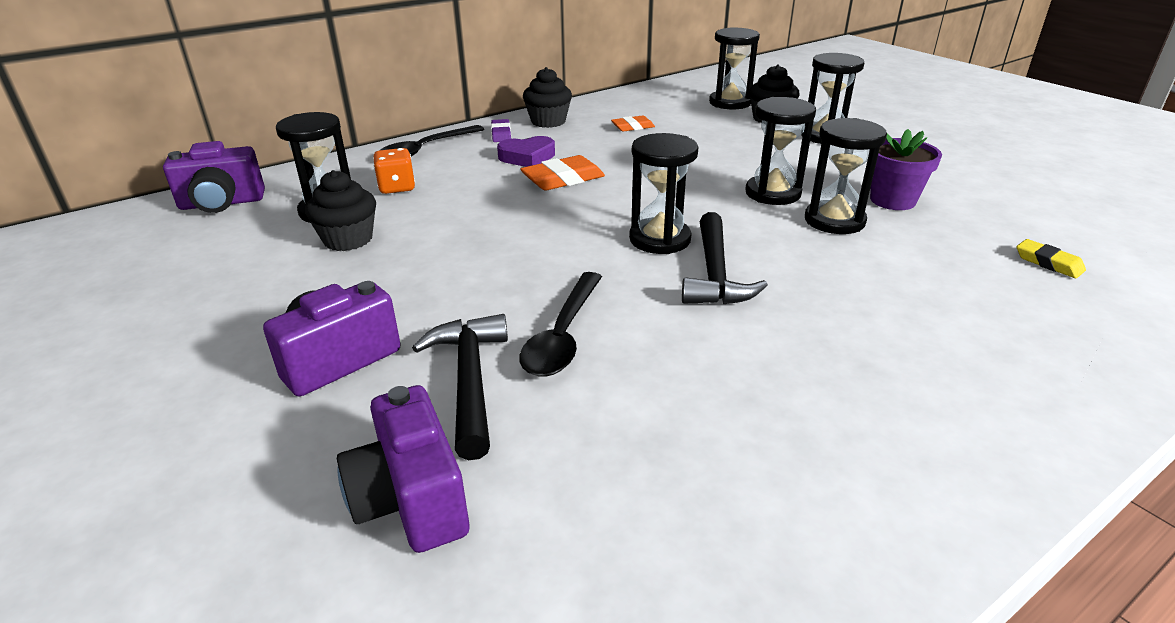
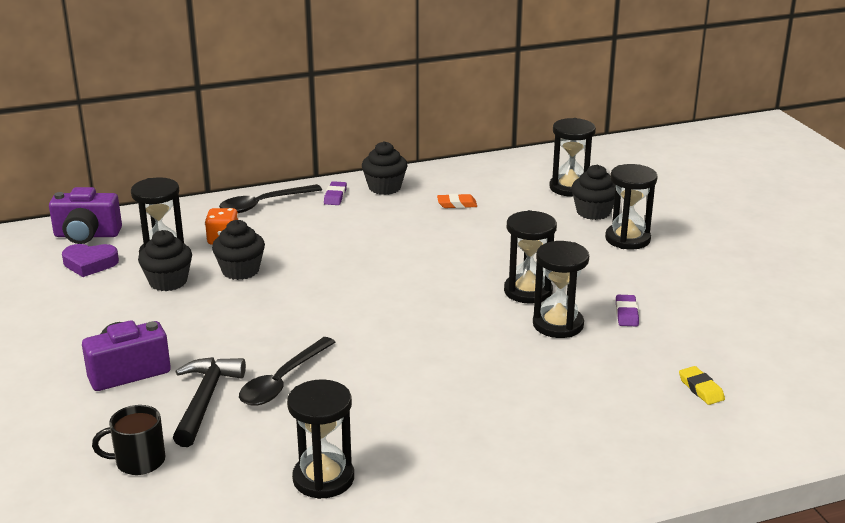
camera: 15 degrees right, 5 degrees down
(411, 500) = (139, 461): purple camera -> black mug
(434, 216) = (240, 270): none -> black cupcake
(527, 157) = (344, 224): purple heart -> purple heart (90, 264)
(563, 179) = (360, 251): orange eraser -> none
(660, 239) = (402, 318): black hourglass -> black hourglass (323, 478)
(715, 274) = (424, 354): black hammer -> none
(892, 200) = (626, 314): purple flower pot -> purple eraser

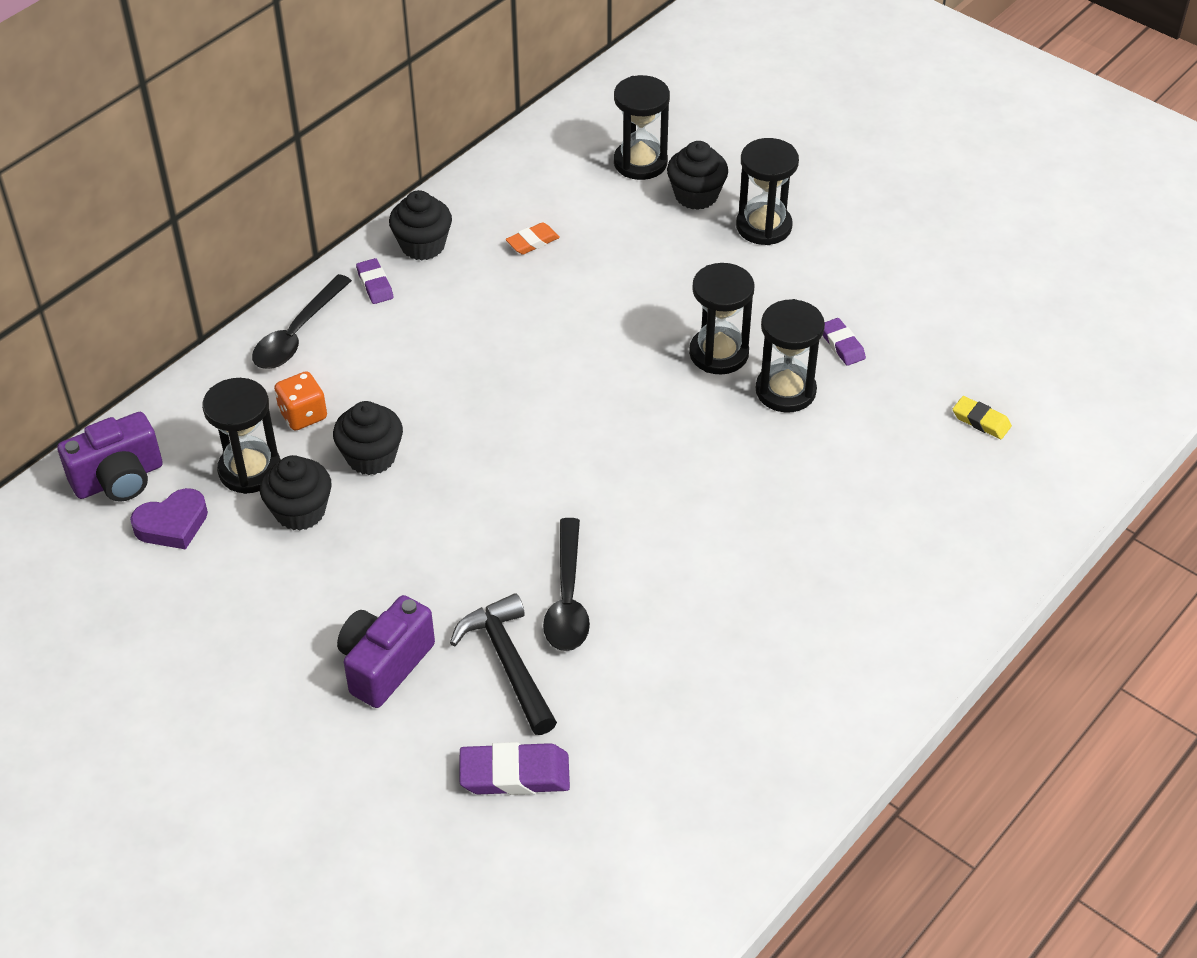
camera: 30 degrees left, 20 degrees up
(139, 461) = (514, 774): black mug -> purple eraser
(323, 478) = (718, 704): black hourglass -> none

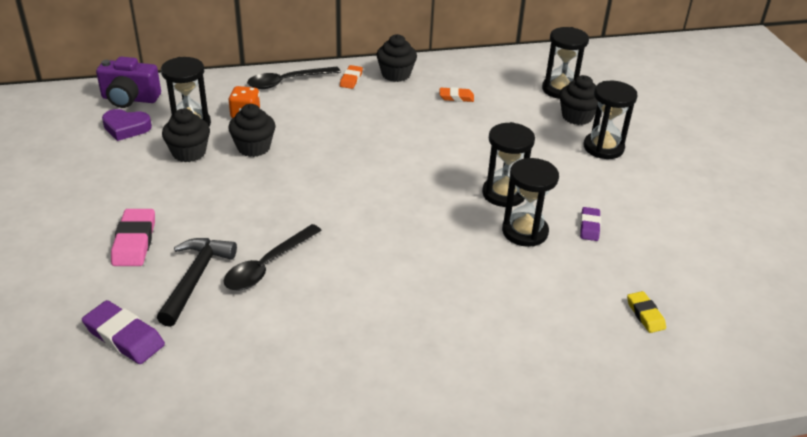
camera: 35 degrees right, 10 degrees down
(375, 284) = (351, 79): purple eraser -> orange eraser
(385, 664) = (134, 242): purple camera -> pink eraser

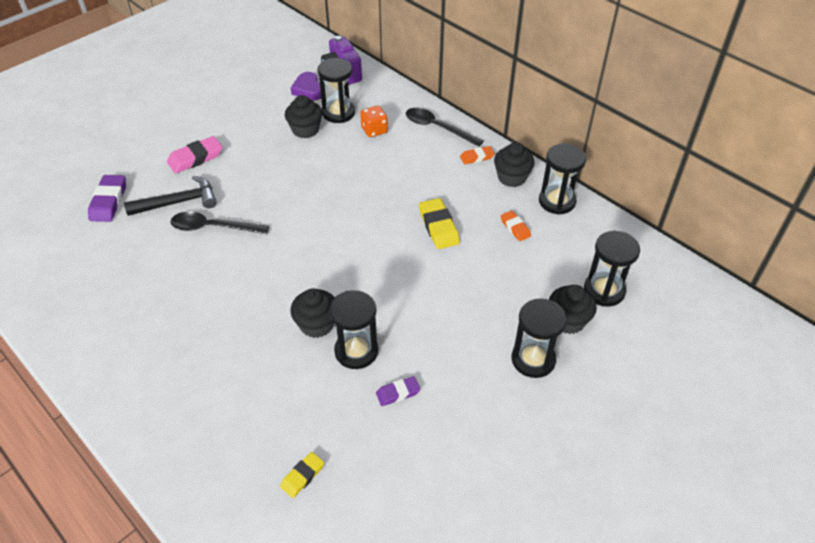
camera: 60 degrees right, 10 degrees up
(253, 147) = (338, 155): black cupcake -> black cupcake (316, 324)
(416, 131) = (438, 227): none -> yellow eraser
(504, 194) = (398, 317): black hourglass -> black hourglass (557, 201)

